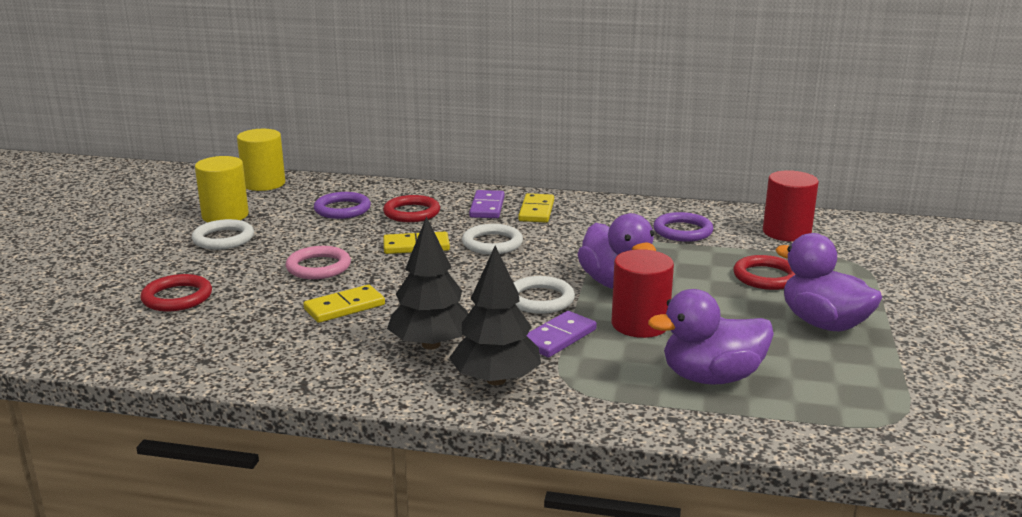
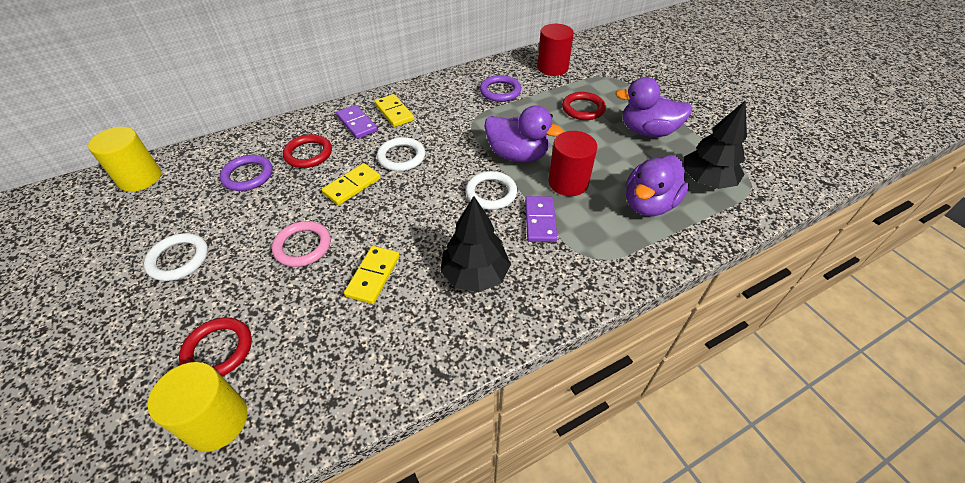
camera: 40 degrees left, 25 degrees up
(225, 215) = (147, 232): yellow cylinder -> yellow cylinder (217, 421)
(496, 380) = (550, 281): black tree -> black tree (706, 181)

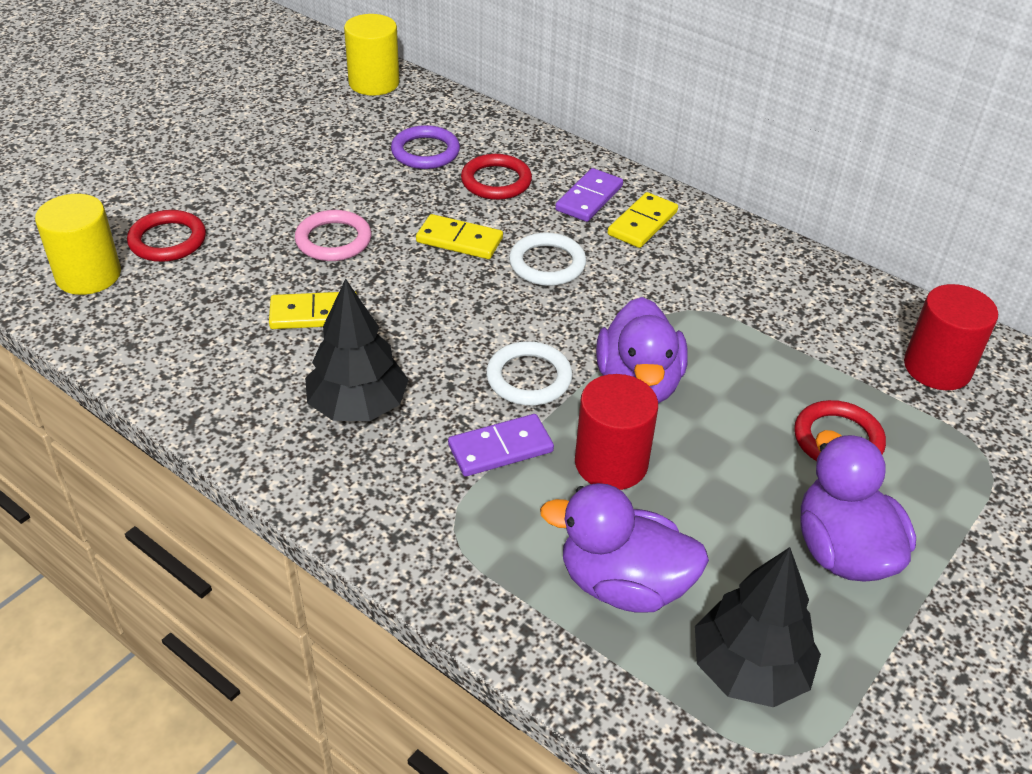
camera: 65 degrees right, 5 degrees down
(178, 259) = (272, 162): white ring -> none
(500, 91) = (797, 319): purple ring -> none

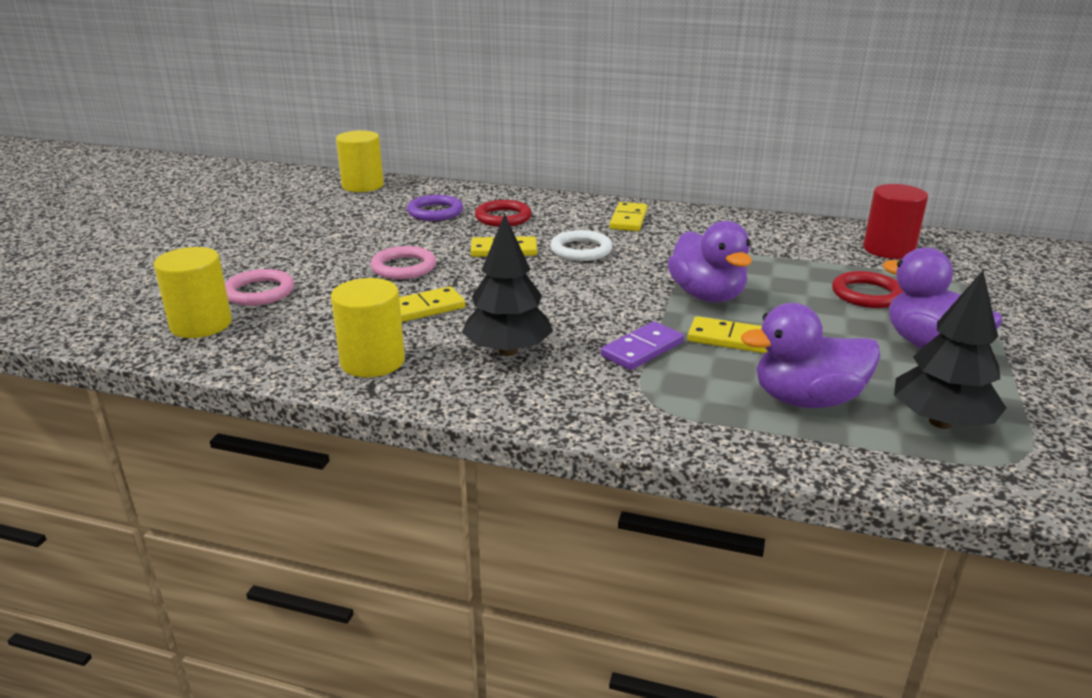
camera: 20 degrees left, 15 degrees down
(168, 240) = (259, 292): red ring -> pink ring
(216, 380) = (372, 361): none -> yellow cylinder
(529, 378) = (626, 308): white ring -> none
(589, 198) = (579, 214): purple domino -> none
(611, 463) = (730, 339): red cylinder -> yellow domino

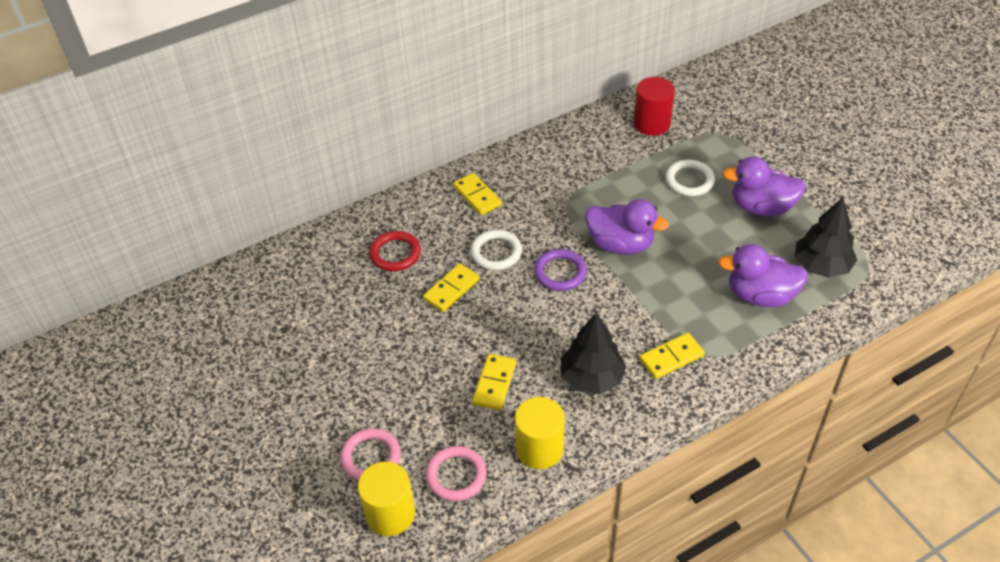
camera: 45 degrees left, 20 degrees up
(363, 185) = (226, 291): yellow cylinder -> none
(403, 267) = (418, 357): pink ring -> pink ring (456, 475)
(435, 212) = (339, 282): purple ring -> purple ring (560, 272)
(642, 349) = (650, 319): purple domino -> none
(730, 339) = (676, 275): yellow domino -> yellow domino (671, 357)
(806, 400) = (760, 295): purple duck -> purple duck turned 60 degrees clockwise
(867, 294) = (689, 180): red ring -> white ring

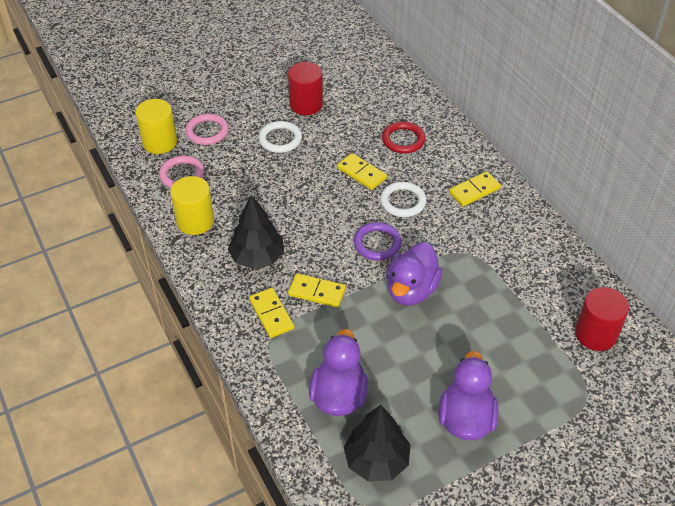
camera: 90 degrees right, 0 degrees up
(323, 350) = (306, 104): none -> red cylinder
(494, 383) = (261, 197): yellow domino -> yellow domino (316, 292)
(689, 180) = (505, 357): white ring -> white ring (280, 139)

